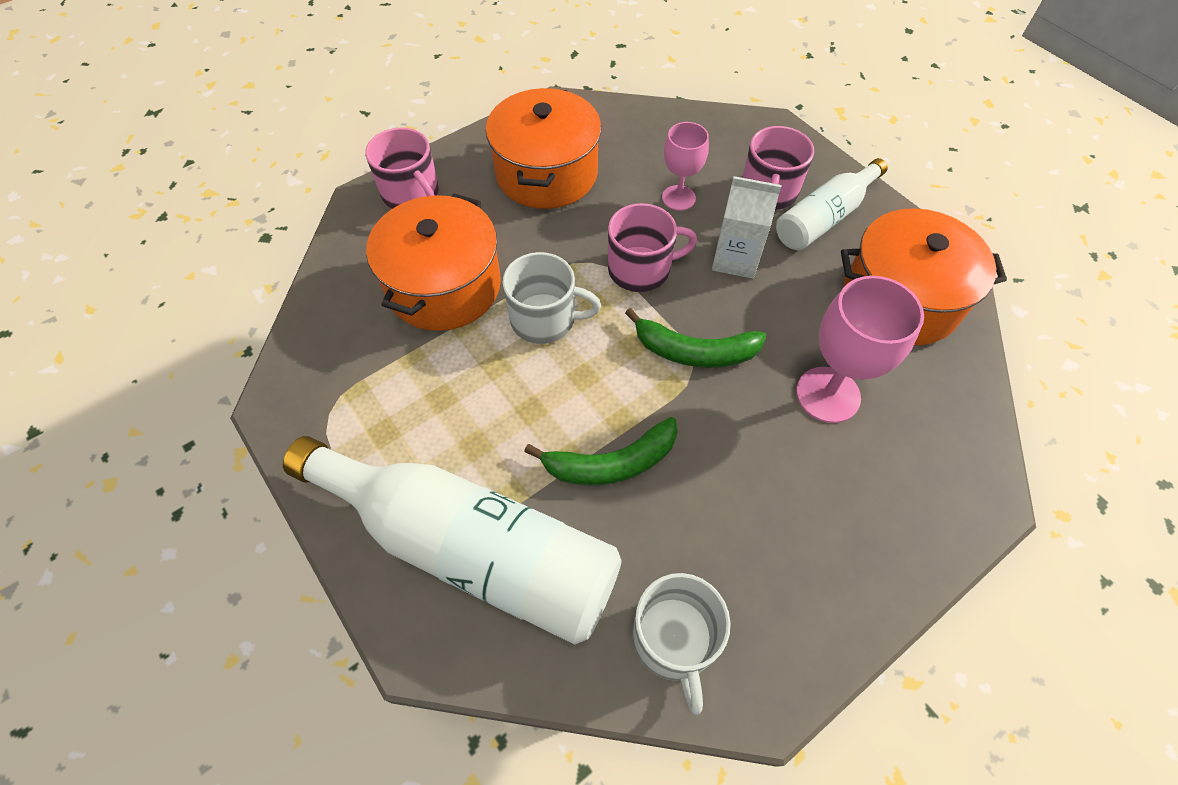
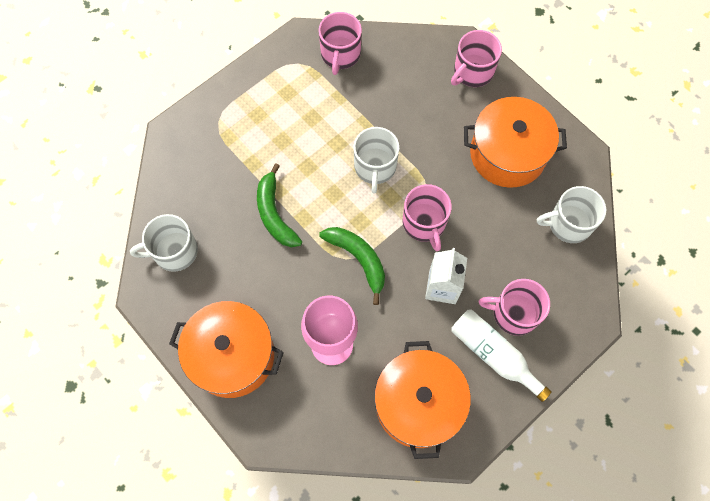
camera: 85 degrees right, 10 degrees up
(332, 349) = (340, 54): none -> pink mug
(444, 286) = (395, 105): orange pot -> orange pot (232, 356)
(471, 547) = (221, 147): white bottle -> none
(650, 131) = (568, 224): none -> white mug
(678, 198) = (497, 247): pink goblet -> none
(694, 351) = (358, 259): green banana -> green banana turned 135 degrees clockwise

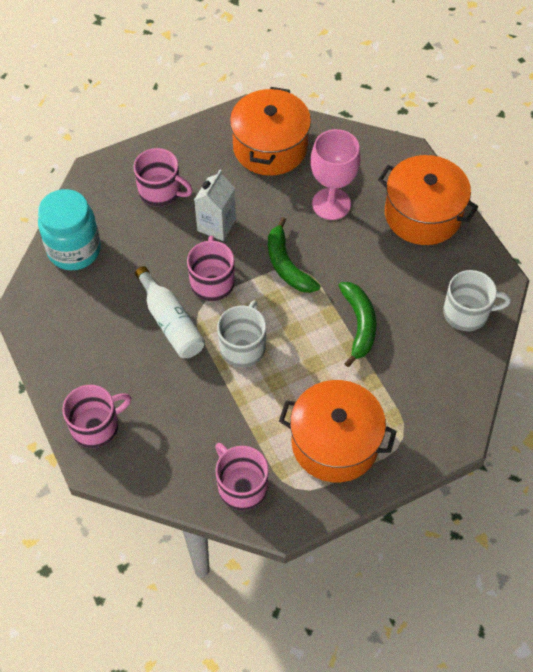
camera: 165 degrees left, 10 degrees down
(340, 54) = (241, 486): pink mug -> pink mug turned 60 degrees counterclockwise
(493, 354) = (192, 166): white bottle -> white bottle (171, 322)
(507, 154) = (100, 327): orange pot -> orange pot (335, 443)
(568, 224) = (74, 250): white mug -> turquoise jar

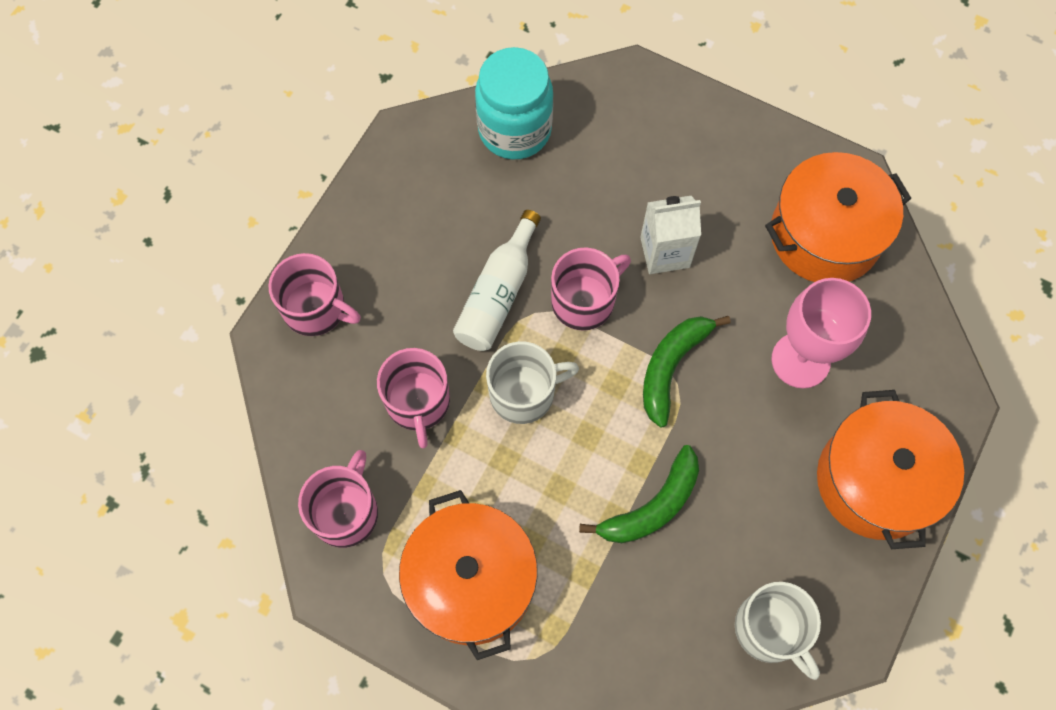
camera: 55 degrees right, 10 degrees up
(161, 191) = (663, 161): pink mug -> pink mug (418, 403)

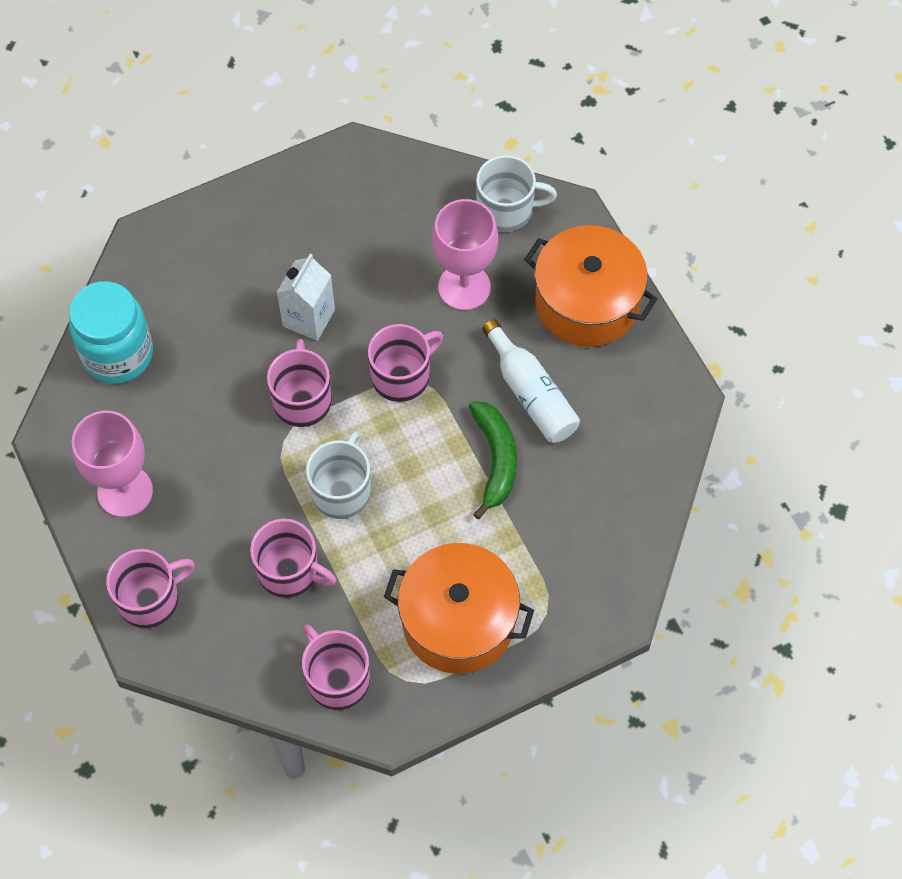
camera: 55 degrees left, 5 degrees down
(397, 222) = (125, 491): none -> pink goblet
(498, 294) = (247, 456): white bottle -> white bottle (531, 394)
(671, 367) = (402, 375): green banana -> pink mug
(770, 629) = (639, 443): white mug -> white mug (507, 209)
(825, 235) = (383, 203): orange pot -> none

